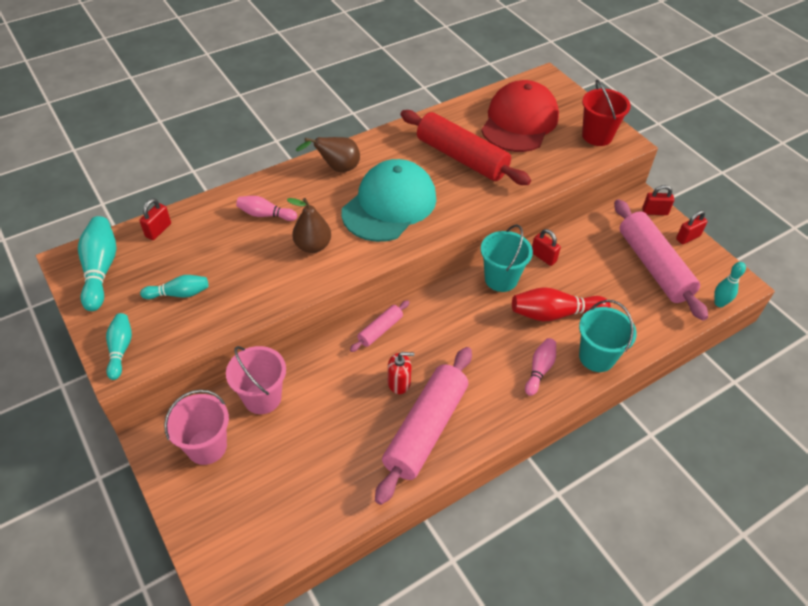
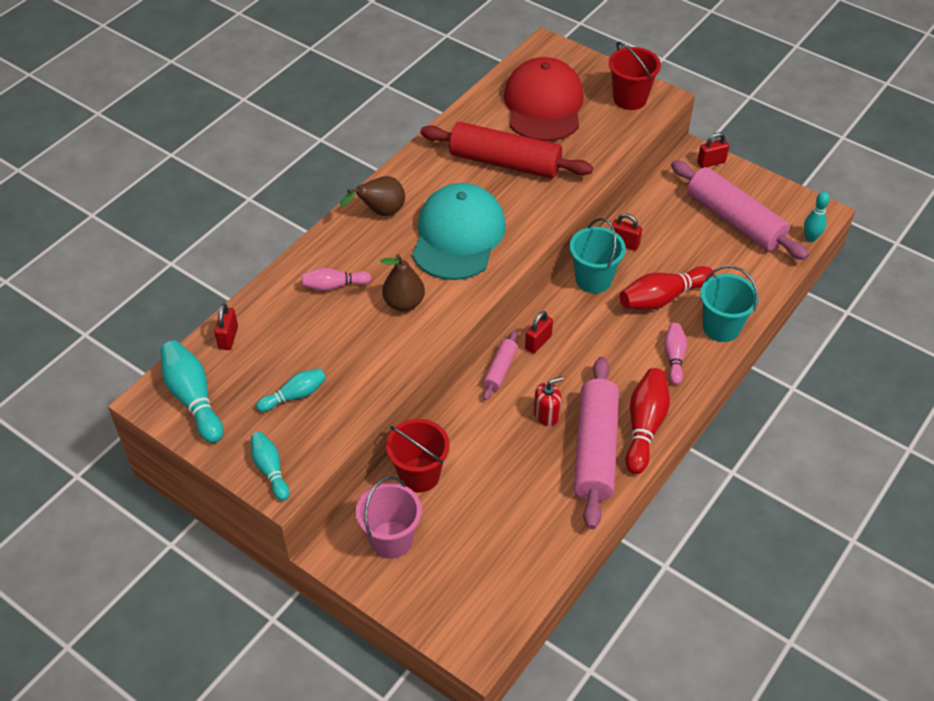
camera: 20 degrees left, 0 degrees up
(262, 398) = (419, 475): pink bucket -> red bucket
(481, 424) = (644, 426): none -> red bowling pin
(688, 237) = (754, 180): red padlock -> red padlock (538, 342)

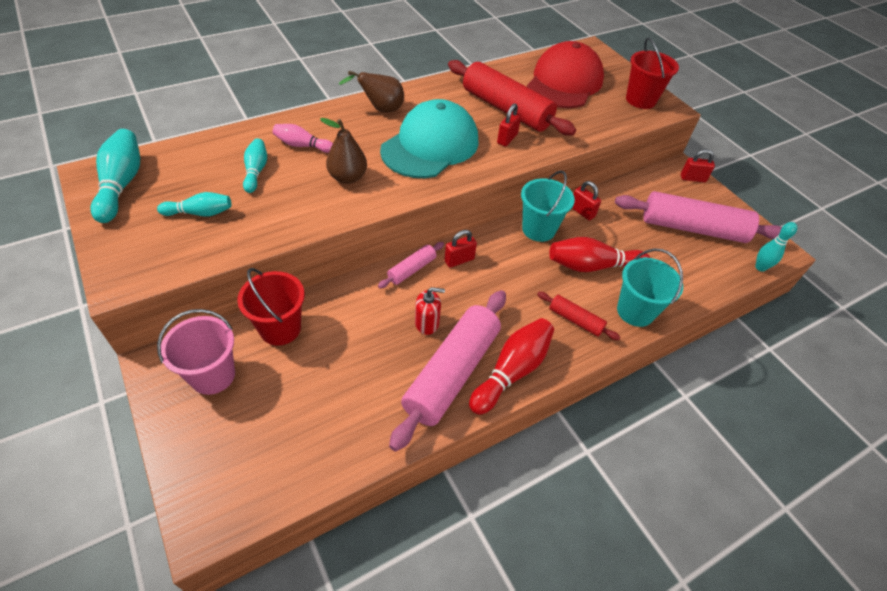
camera: 20 degrees right, 0 degrees up
(228, 338) = (190, 152): red padlock -> red padlock (507, 139)
(270, 470) = (126, 264): turquoise bowling pin -> turquoise bowling pin (256, 171)
(674, 357) = (575, 320): pink bowling pin -> red rolling pin
(734, 220) = (693, 228): pink rolling pin -> pink rolling pin turned 60 degrees counterclockwise

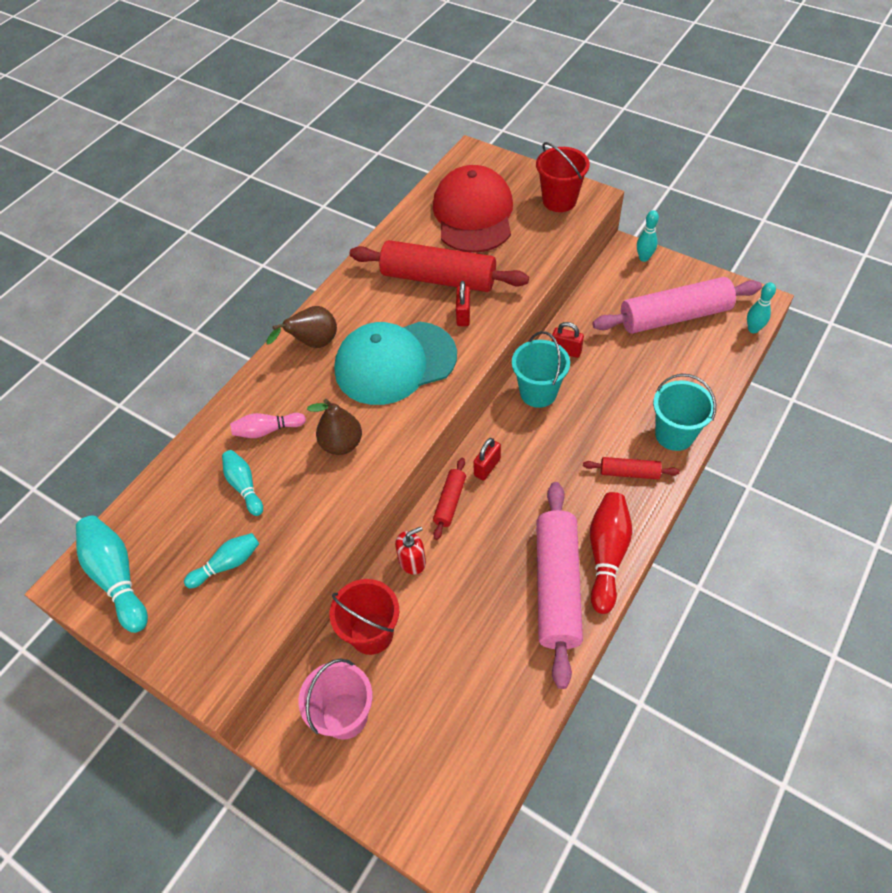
camera: 20 degrees left, 5 degrees up
(412, 269) = (450, 502): pink rolling pin -> red rolling pin
(427, 323) = (502, 550): red soap dispenser -> red soap dispenser (412, 561)
(430, 145) = (395, 363): turquoise cap -> turquoise cap turned 120 degrees counterclockwise
(592, 266) = (610, 407): red bowling pin -> none
(692, 178) = (644, 258): red padlock -> turquoise bowling pin

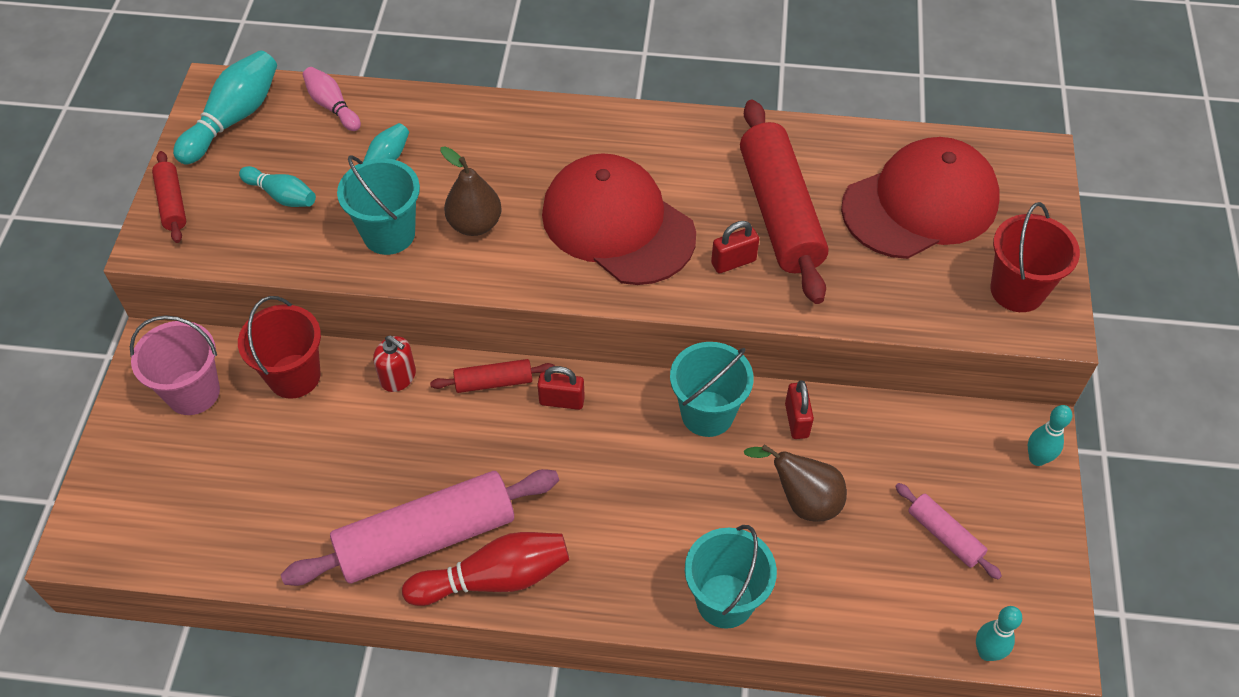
camera: 60 degrees right, 0 degrees up
(267, 430) = (461, 151): pink bowling pin -> pink bowling pin (332, 106)
(313, 343) = (603, 137): brown pear -> brown pear (802, 500)
(315, 501) = (389, 234): none -> turquoise bucket
(395, 363) = (618, 224): turquoise cap -> red cap
(629, 472) = (633, 564): red rolling pin -> red rolling pin (172, 203)
(674, 316) = (944, 535): pink rolling pin -> pink rolling pin, size x0.47

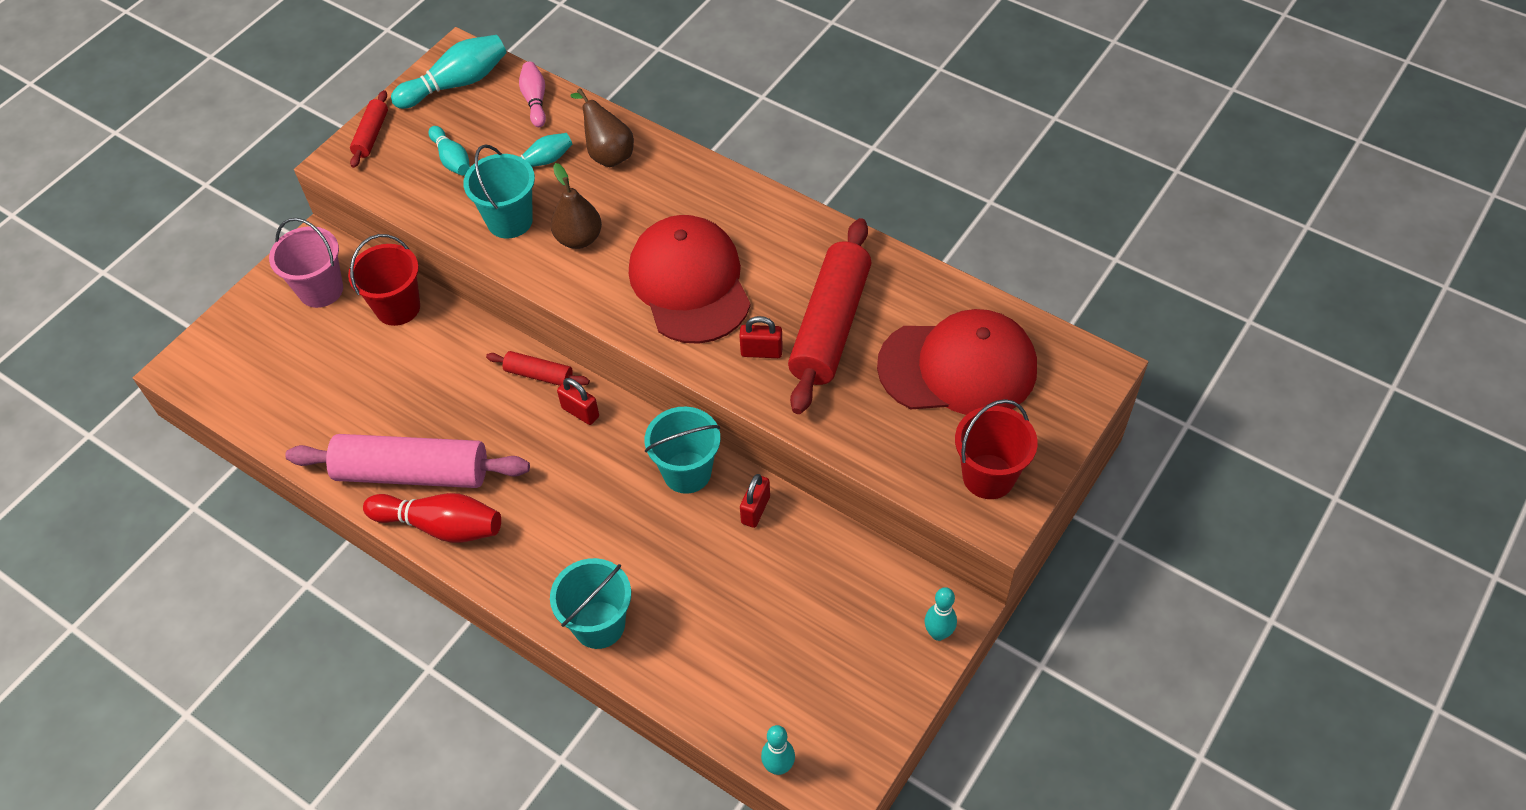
camera: 30 degrees right, 0 degrees up
(398, 377) = (471, 340): red soap dispenser -> none
(802, 500) = (715, 576): brown pear -> brown pear (608, 154)
(944, 535) = (811, 658): pink rolling pin -> none

